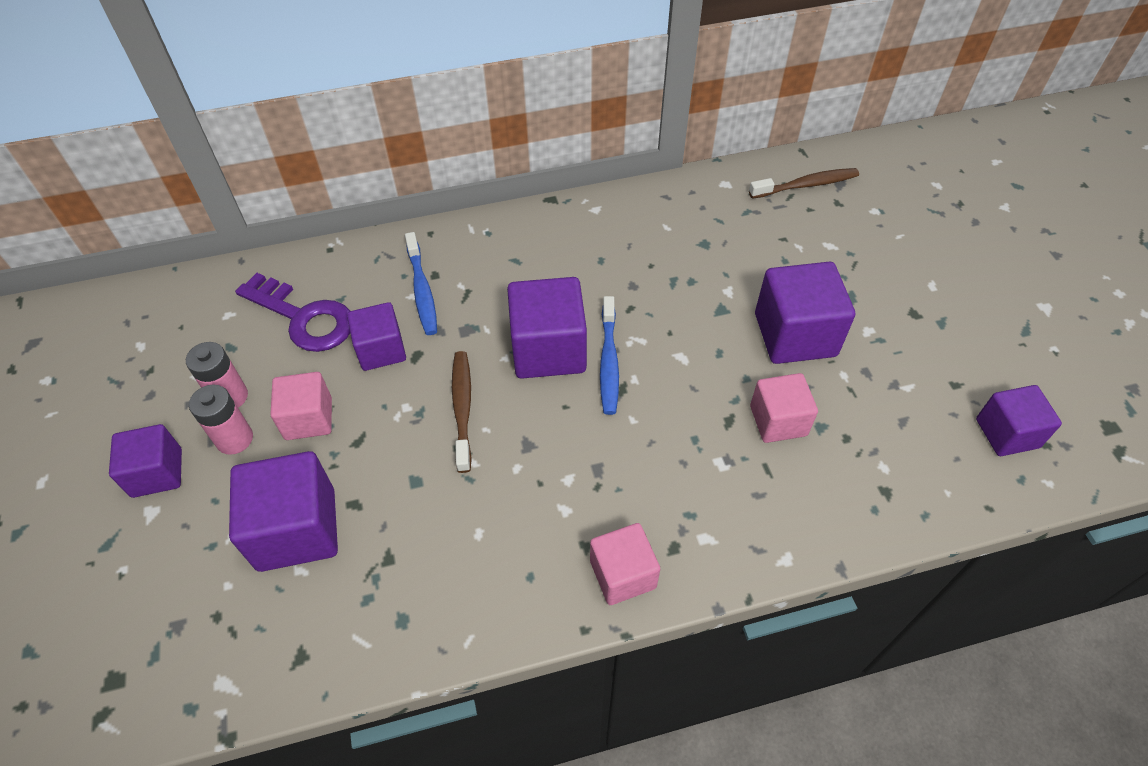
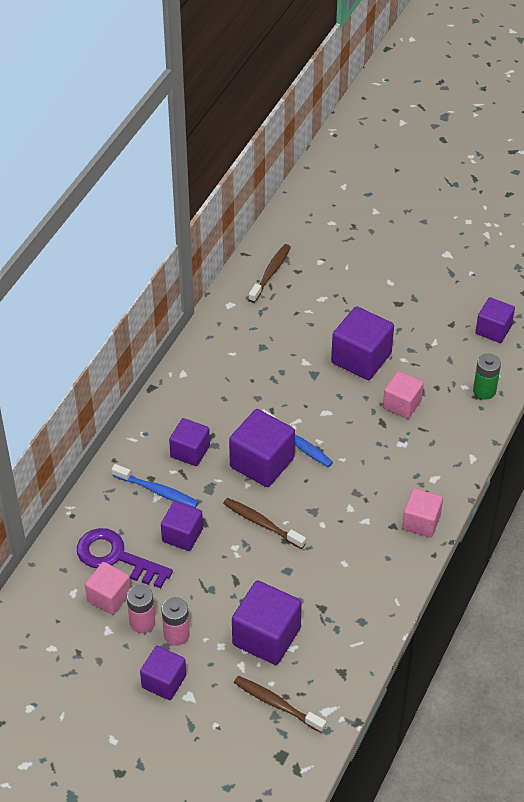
camera: 50 degrees left, 5 degrees down
(197, 615) = (276, 704): none -> brown toothbrush
(303, 317) = (117, 557): purple key -> purple key turned 135 degrees counterclockwise
(308, 418) = (197, 594): pink cube -> pink cube (109, 597)
(501, 281) = (190, 451): none -> purple cube
(904, 493) = (484, 391): none -> green battery

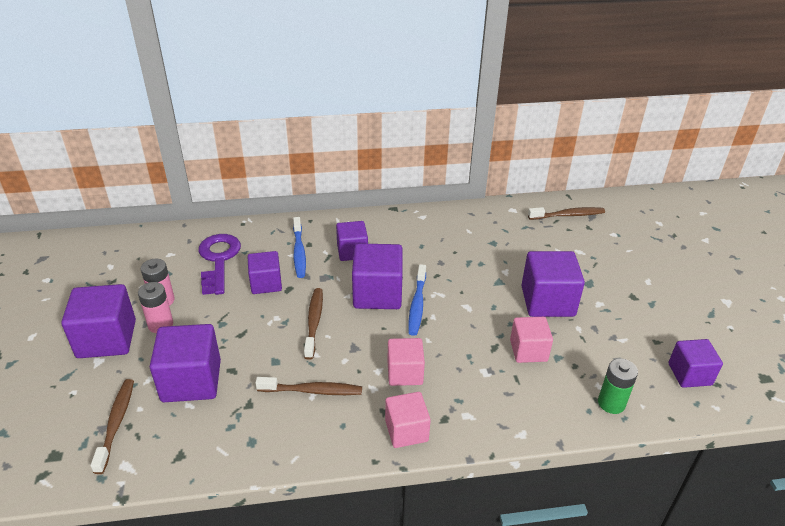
camera: 55 degrees right, 10 degrees down
(109, 597) = (177, 273): pink cube -> pink cube (405, 373)
(164, 681) = (107, 339): purple cube -> purple cube, size x1.57
(339, 560) = (312, 391): none -> brown toothbrush

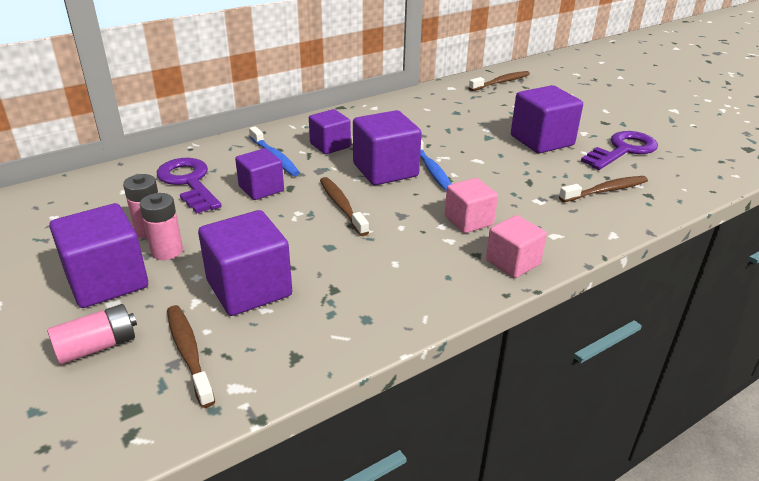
camera: 25 degrees left, 5 degrees down
(67, 395) = (97, 346): none -> pink battery
(312, 391) = (392, 259): brown toothbrush -> brown toothbrush (605, 191)
(528, 350) = (560, 177): pink cube -> none
(611, 403) = (660, 194): green battery -> none
(620, 338) = (622, 150): none -> purple key
(689, 374) = (696, 160): purple cube -> none

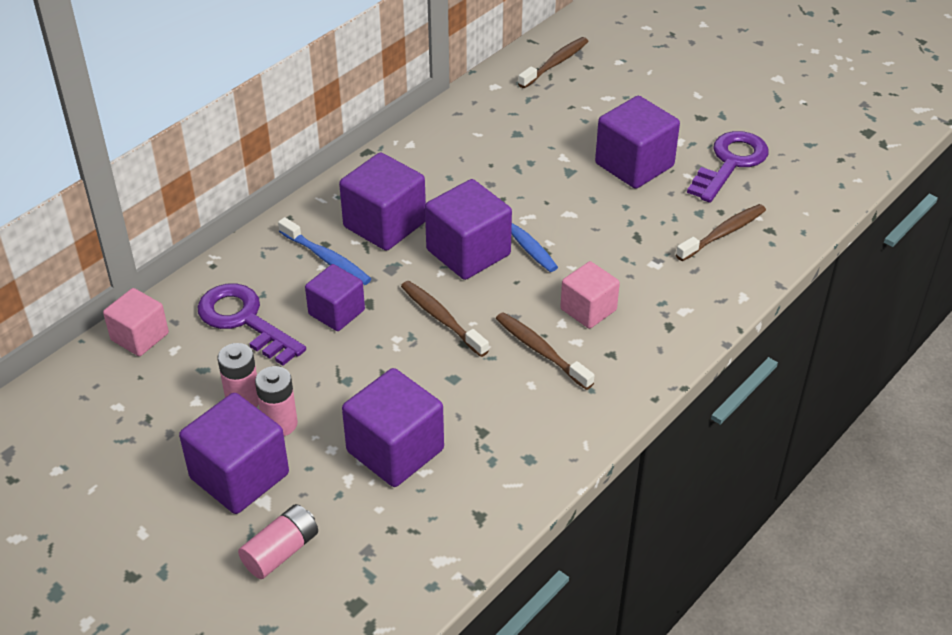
camera: 15 degrees left, 10 degrees up
(189, 353) = (376, 536): brown toothbrush -> brown toothbrush (541, 351)
(330, 145) = (384, 224): purple cube -> purple cube, size x1.57
(513, 262) = (650, 356): pink cube -> pink cube (140, 337)

